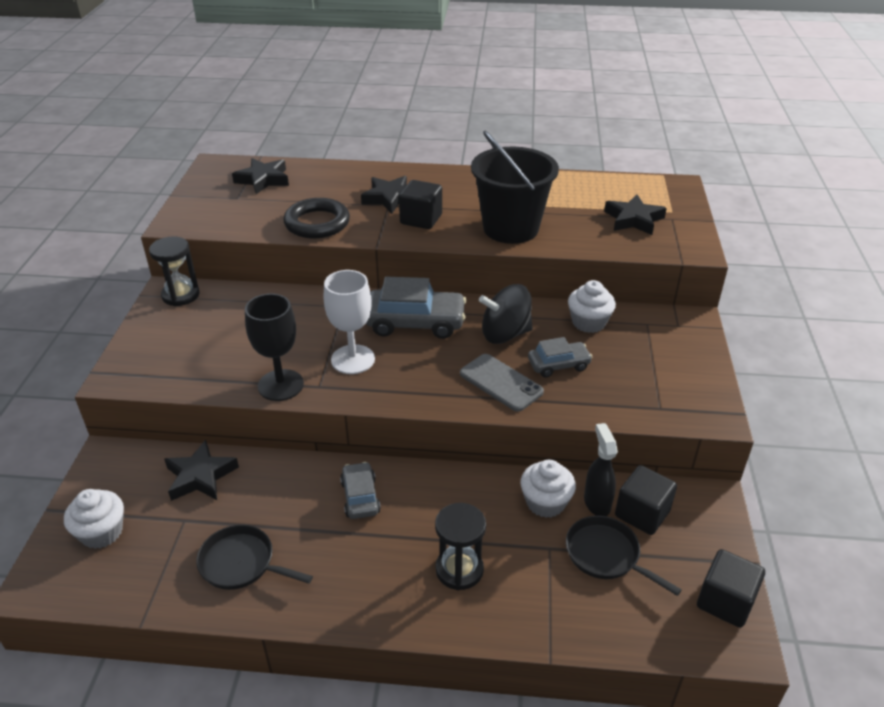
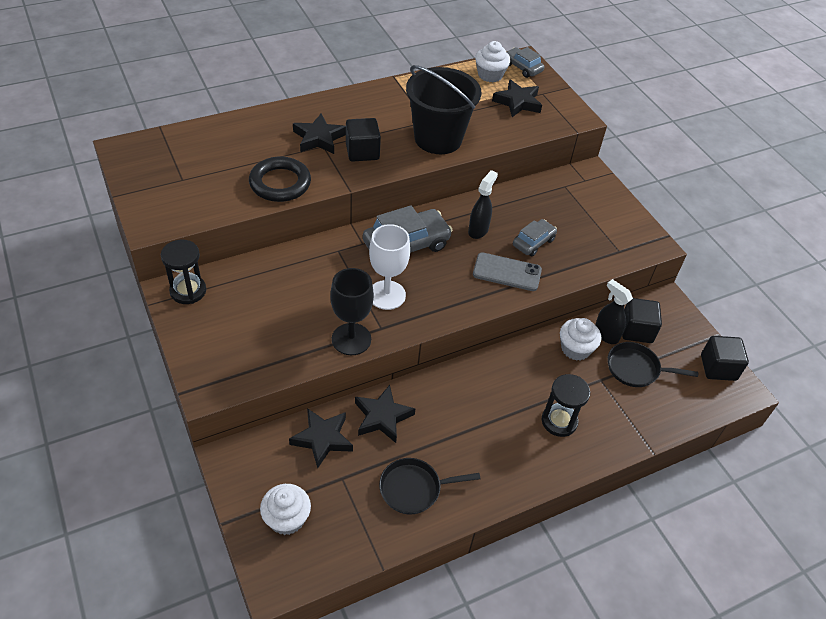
camera: 35 degrees left, 10 degrees up
(263, 180) = (188, 152): black star -> black star (382, 417)
(360, 497) = (454, 400): grey car -> grey car (522, 67)
(505, 334) = (478, 230): black spinning top -> black spray bottle
(588, 322) = (527, 199): white cupcake -> white cupcake (490, 75)

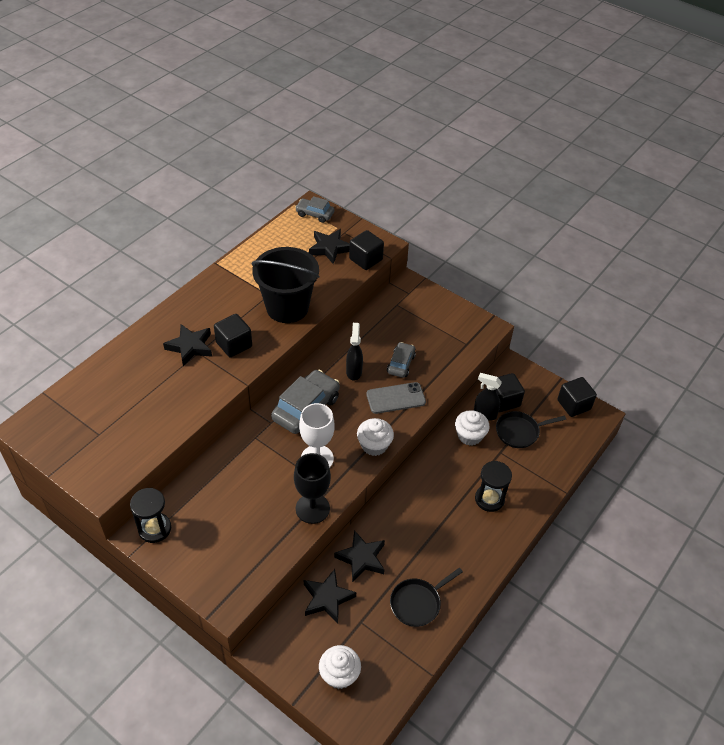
camera: 25 degrees left, 0 degrees up
(280, 183) = (185, 402): black ring -> none
(490, 75) = (293, 231): white cupcake -> white cupcake (374, 445)
(549, 124) = (365, 259): none -> black cube

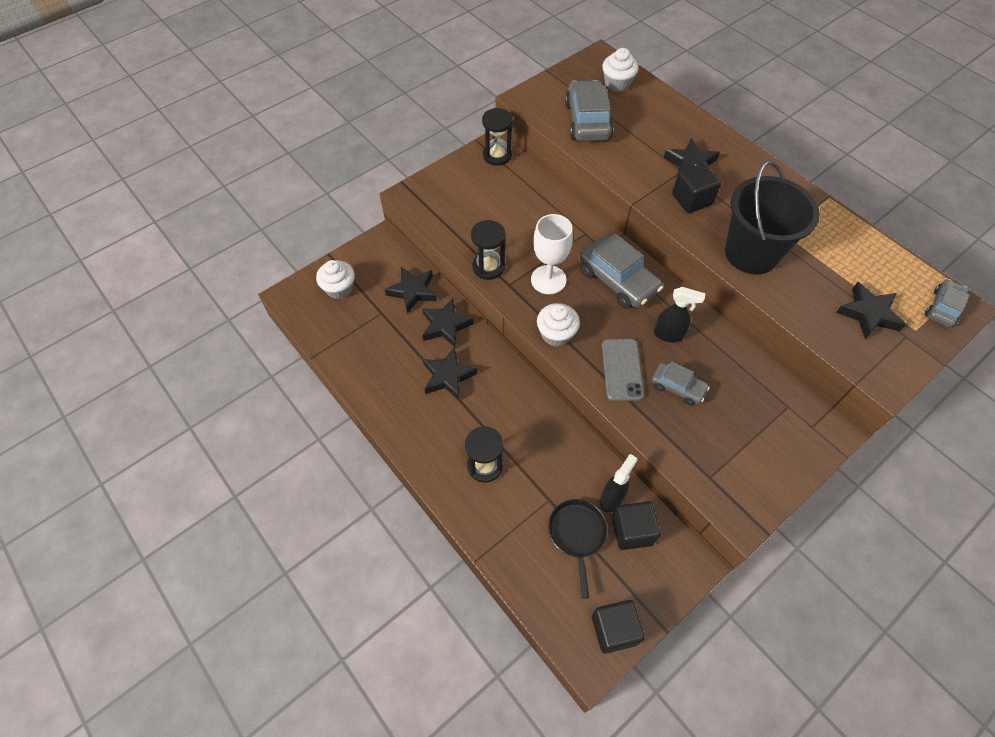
camera: 105 degrees right, 10 degrees up
(135, 428) = (587, 121): none -> grey car
(312, 508) = (488, 267): black goblet -> black hourglass
(365, 259) = (849, 352): black cube -> none
(416, 544) = (448, 376): none -> black star
(417, 603) = (383, 363): black pan -> none
(469, 435) = (580, 470): white cupcake -> white cupcake (617, 83)

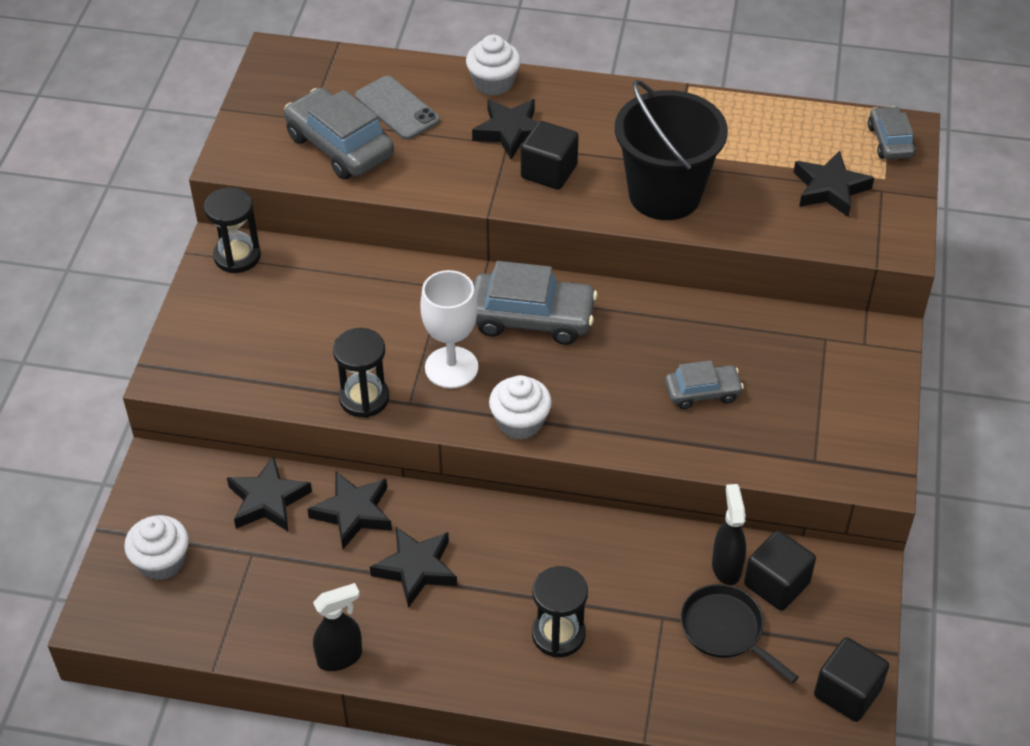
camera: 40 degrees left, 10 degrees down
(617, 83) = (331, 79): white cupcake -> white cupcake (493, 83)
(622, 370) = (628, 413): grey phone -> grey phone (397, 108)
(669, 335) = (642, 342): black spray bottle -> black spray bottle (340, 657)

